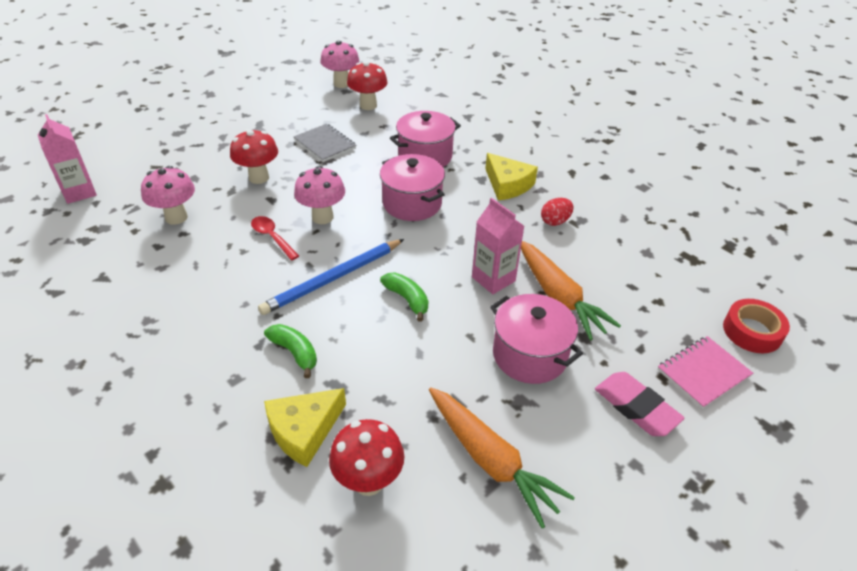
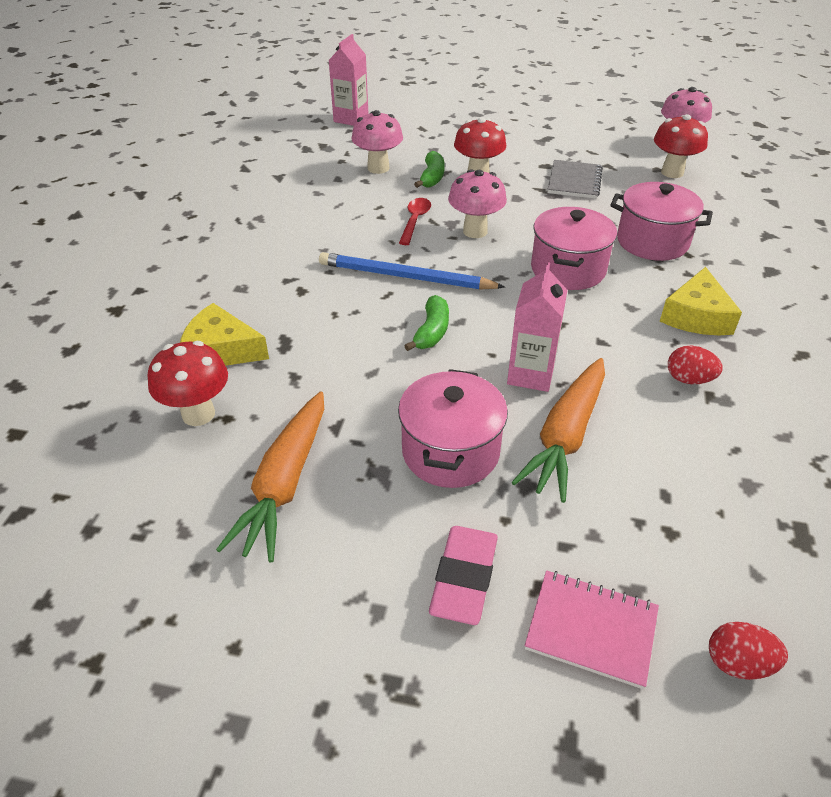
camera: 55 degrees right, 0 degrees up
(295, 352) = (298, 302): green banana -> green banana (432, 177)
(752, 331) = (738, 663): red tape -> red egg

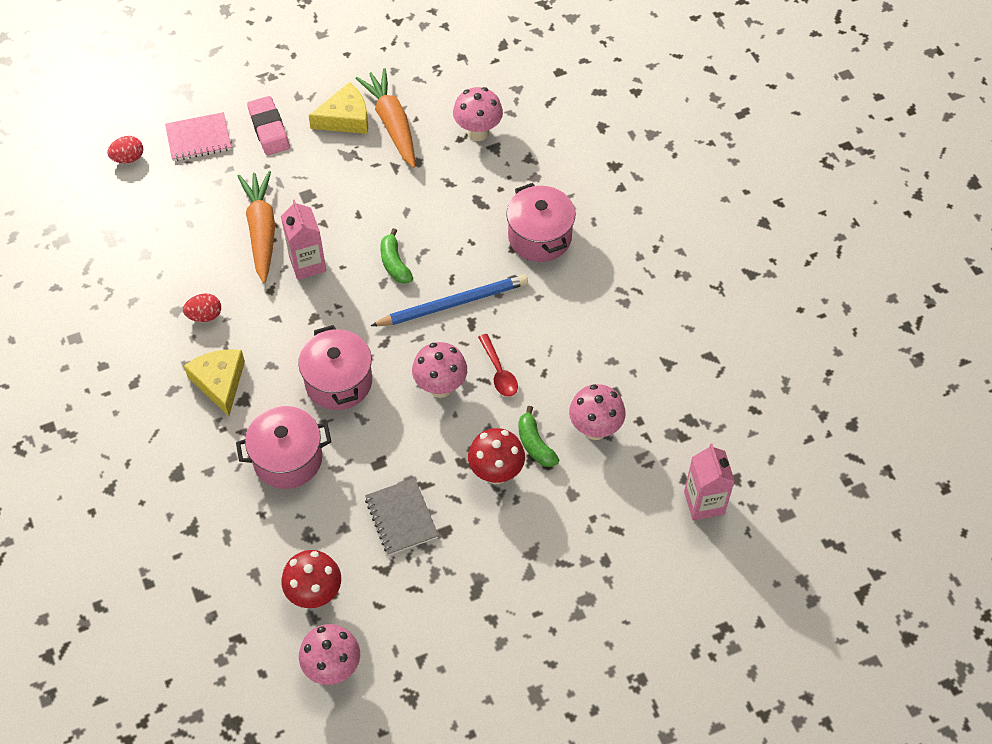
camera: 145 degrees right, 15 degrees up
(198, 414) = (478, 132): red mushroom -> pink mushroom
(221, 350) = (512, 175): yellow cheese -> yellow cheese (345, 118)
(450, 451) = (320, 186): pink pot -> pink pot (539, 237)

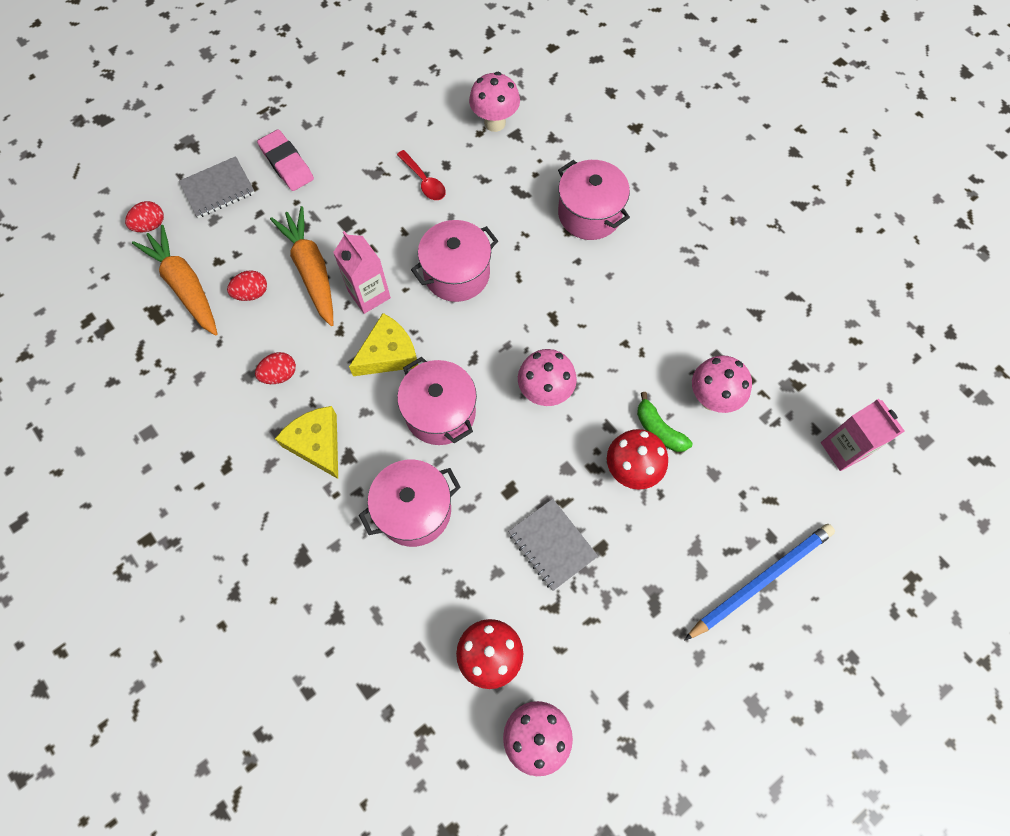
camera: 15 degrees left, 10 degrees up
(198, 138) = (218, 189): pink notebook -> grey notebook
(201, 239) = (252, 293): none -> red egg
(345, 118) = (360, 136): yellow cheese -> yellow cheese (388, 353)
(392, 124) = (408, 132): orange carrot -> orange carrot (185, 286)
(394, 263) = (457, 274): green banana -> pink pot
(453, 303) = (528, 301): blue pencil -> blue pencil (760, 580)
(499, 372) = (597, 362): red spoon -> red spoon (424, 181)

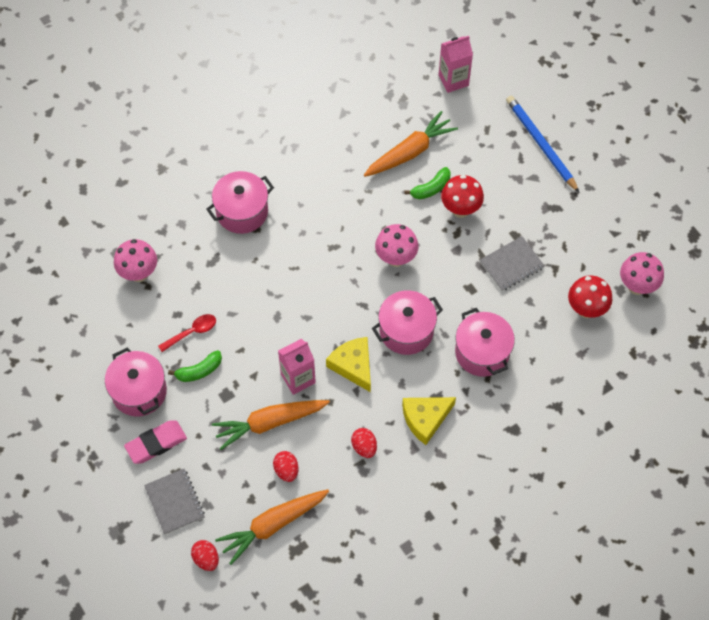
camera: 85 degrees left, 5 degrees down
(376, 194) = (199, 371): none -> green banana
(457, 274) = (286, 312): pink pot -> pink pot (139, 391)
(712, 399) = (410, 152): pink mushroom -> orange carrot

